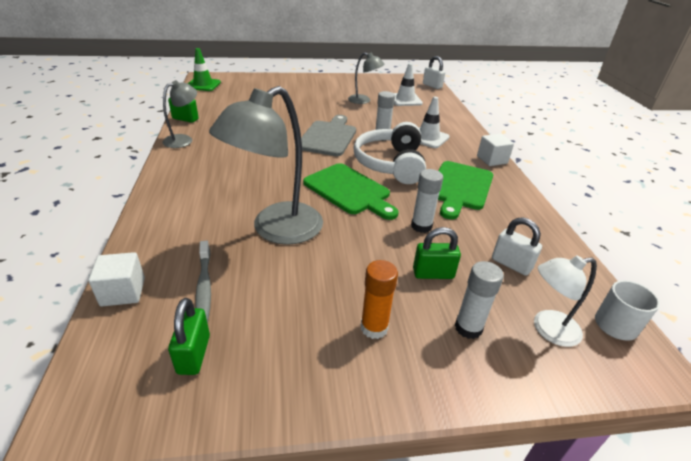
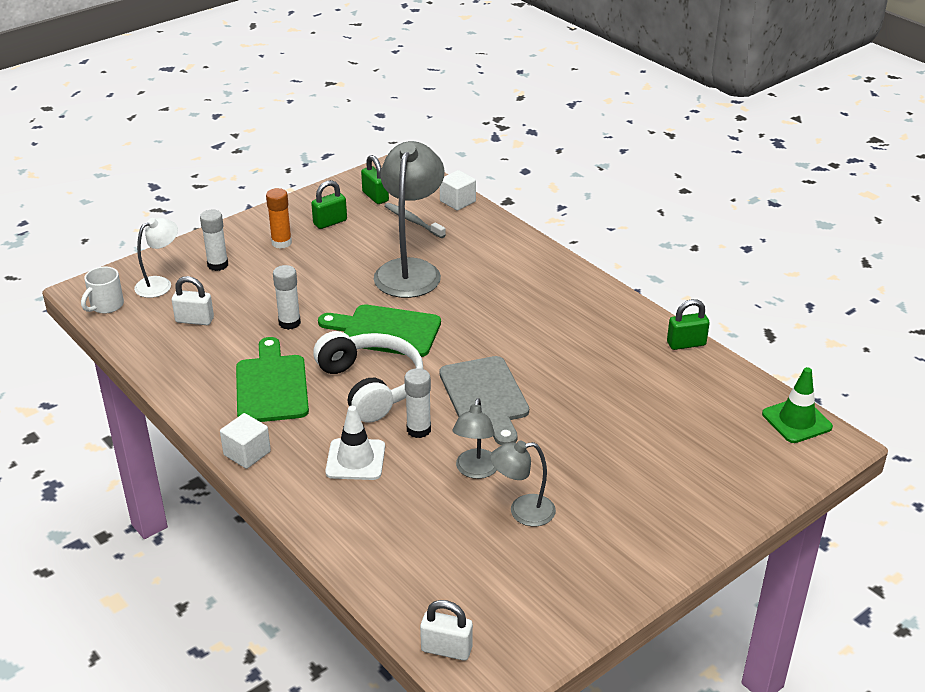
camera: 150 degrees right, 0 degrees up
(183, 140) = (631, 315): grey lamp -> grey lamp (475, 471)
(405, 100) = (459, 555): white traffic cone -> none
(433, 273) = (258, 288): green padlock -> green padlock (330, 222)

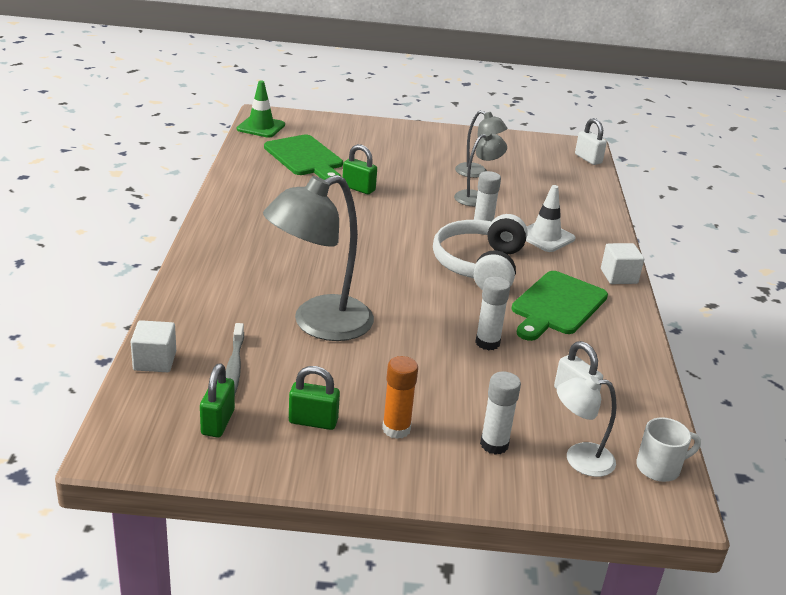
camera: 140 degrees left, 5 degrees down
(386, 331) = (416, 292): green cutting board -> green cutting board (305, 158)
(485, 396) = (411, 221): grey cutting board -> none
(686, 344) = (232, 176): green padlock -> green padlock (358, 188)

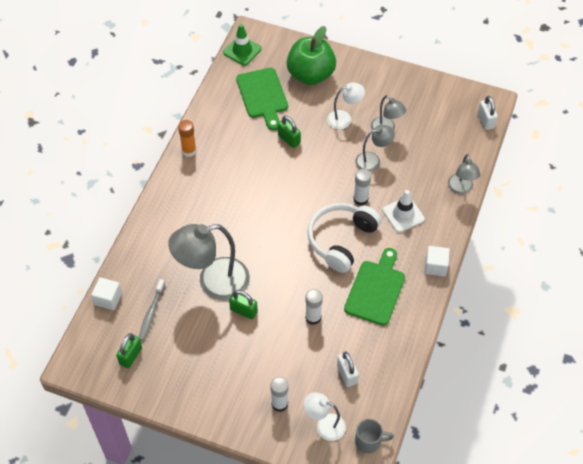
camera: 20 degrees right, 25 degrees up
(313, 421) = (183, 365): green padlock -> green padlock (243, 310)
(357, 139) = (310, 75): none -> green apple
(396, 429) = (228, 380): orange glue stick -> orange glue stick (189, 151)
(419, 168) = (344, 118): none -> white lamp
(557, 305) = (376, 289): green cutting board -> green cutting board turned 150 degrees clockwise
(600, 210) = (461, 189): none -> grey lamp
(659, 468) = (369, 441): white mug -> grey mug

